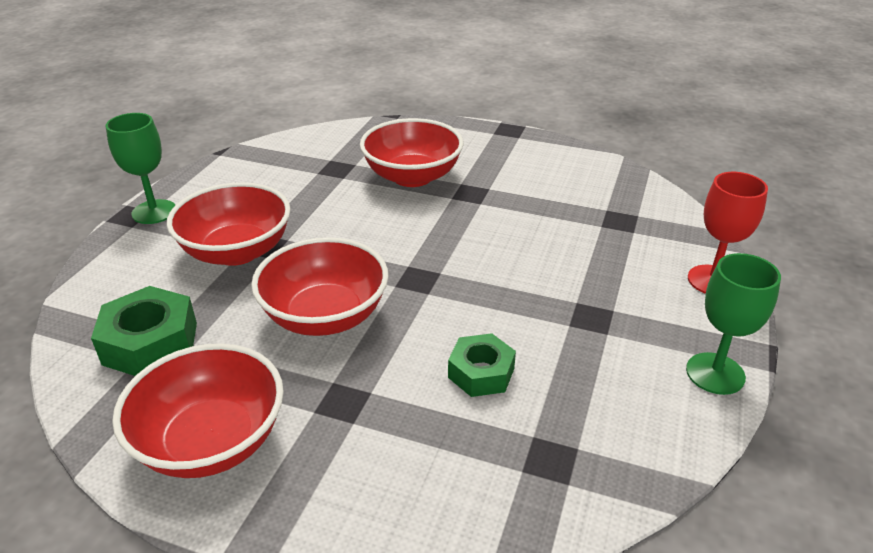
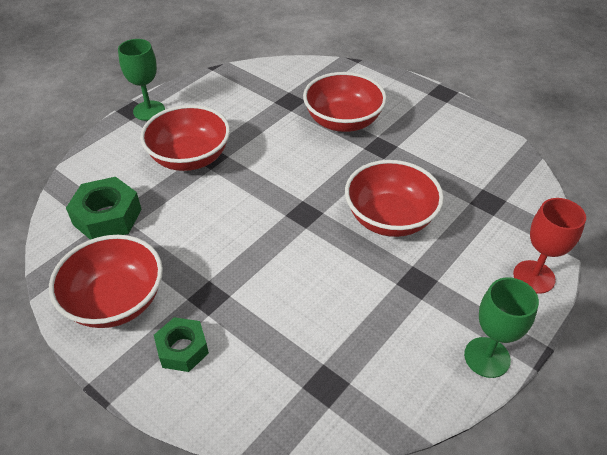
camera: 20 degrees right, 10 degrees up
(325, 316) = (226, 227): red bowl -> red bowl (390, 218)
(481, 373) = (311, 303): green nut -> green nut (182, 349)

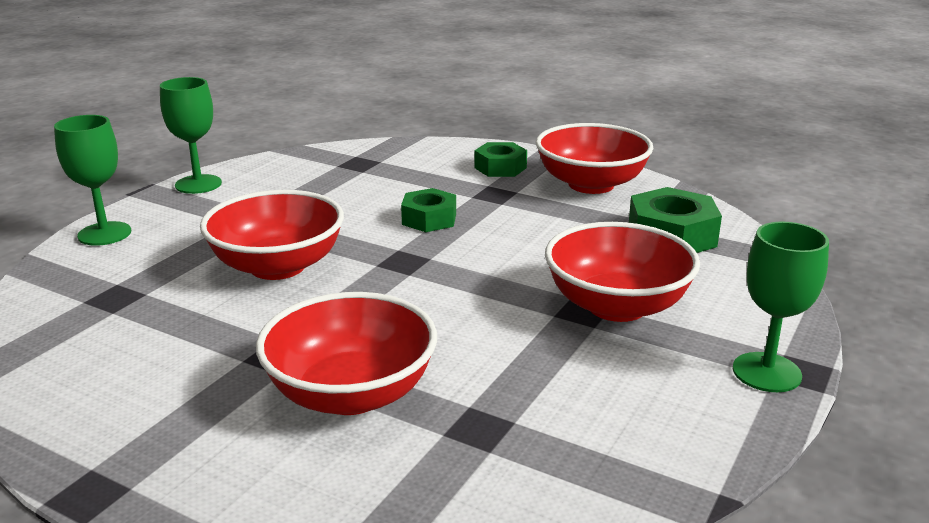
camera: 170 degrees right, 20 degrees down
(275, 263) = (429, 219): none -> green nut
(534, 277) = (104, 234): red goblet -> green goblet

